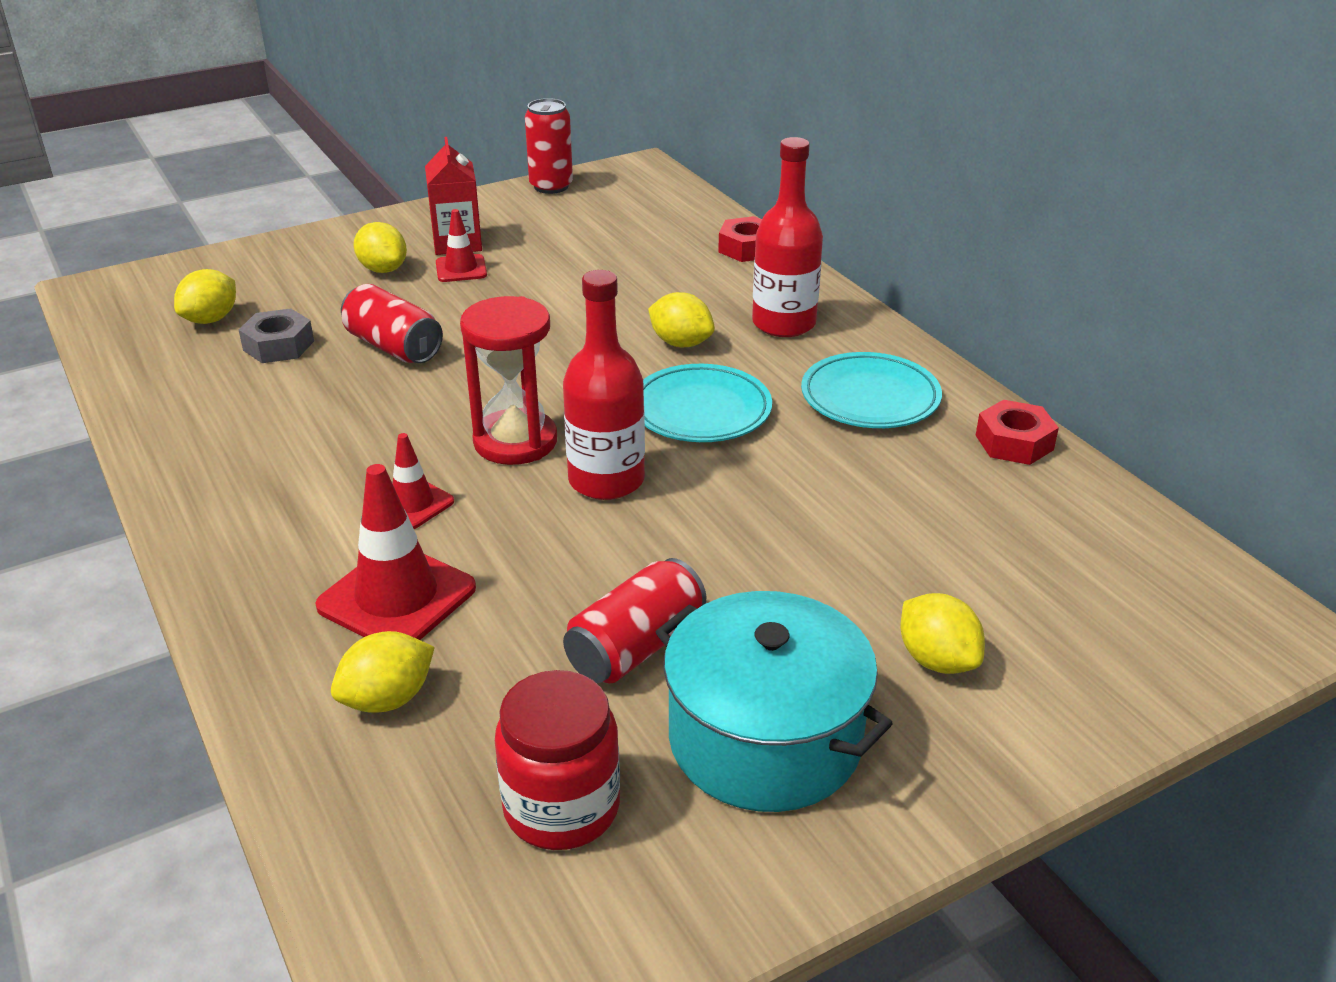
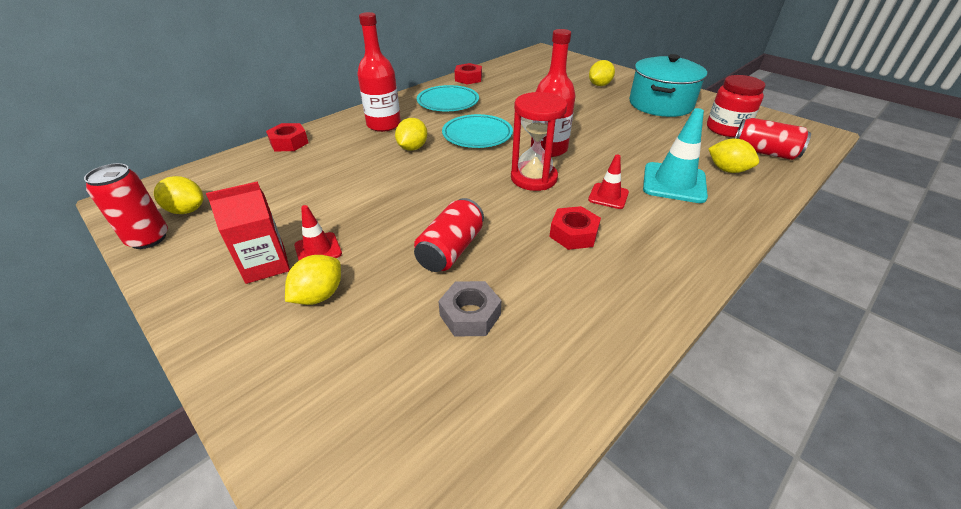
camera: 105 degrees left, 5 degrees up
(211, 319) = (437, 388): yellow lemon -> yellow lemon (187, 210)
(348, 444) = (573, 234): none -> red nut
(397, 597) = (674, 183): red traffic cone -> turquoise traffic cone
(635, 647) = (644, 128): red can -> red can (764, 152)

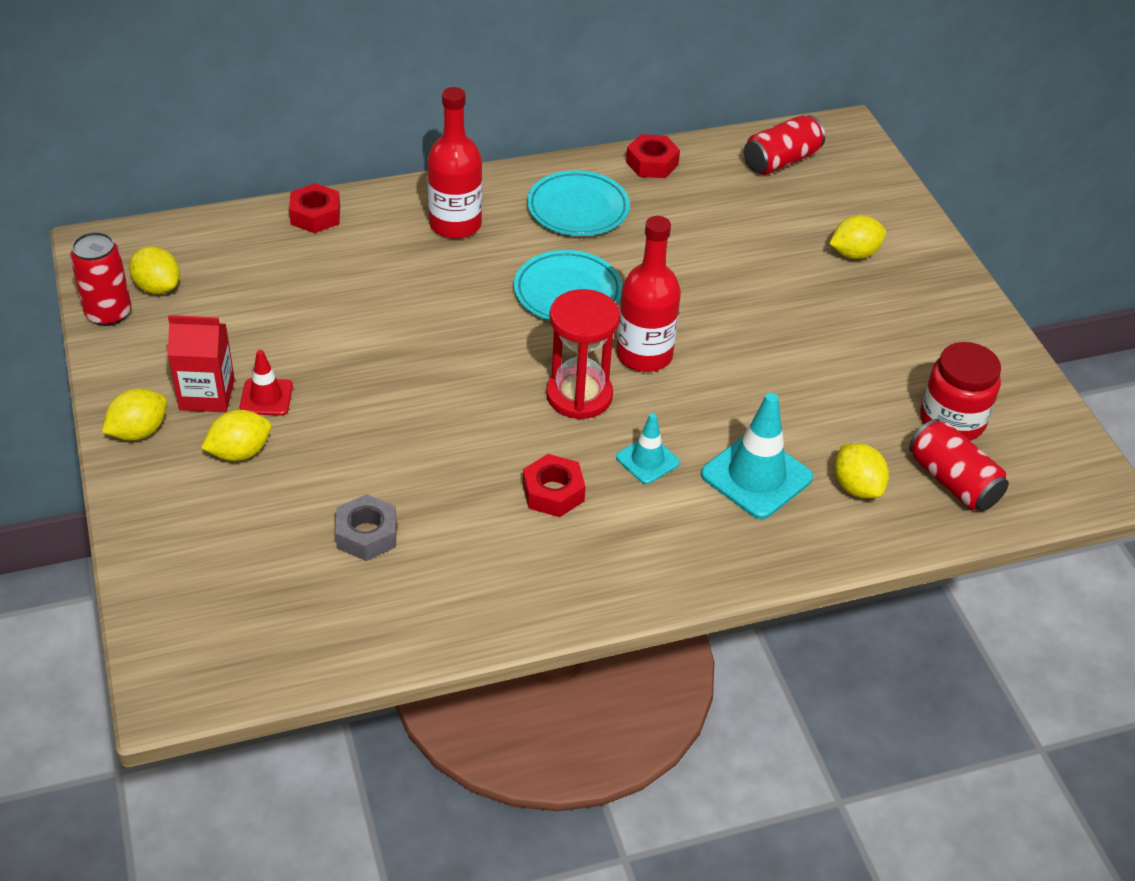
camera: 25 degrees right, 5 degrees up
(412, 148) = (464, 284): yellow lemon -> yellow lemon (139, 432)
(451, 249) = (401, 455): red can -> red can (781, 161)
(608, 196) = (647, 460): red traffic cone -> turquoise traffic cone
(660, 104) = (908, 333): turquoise pot -> none

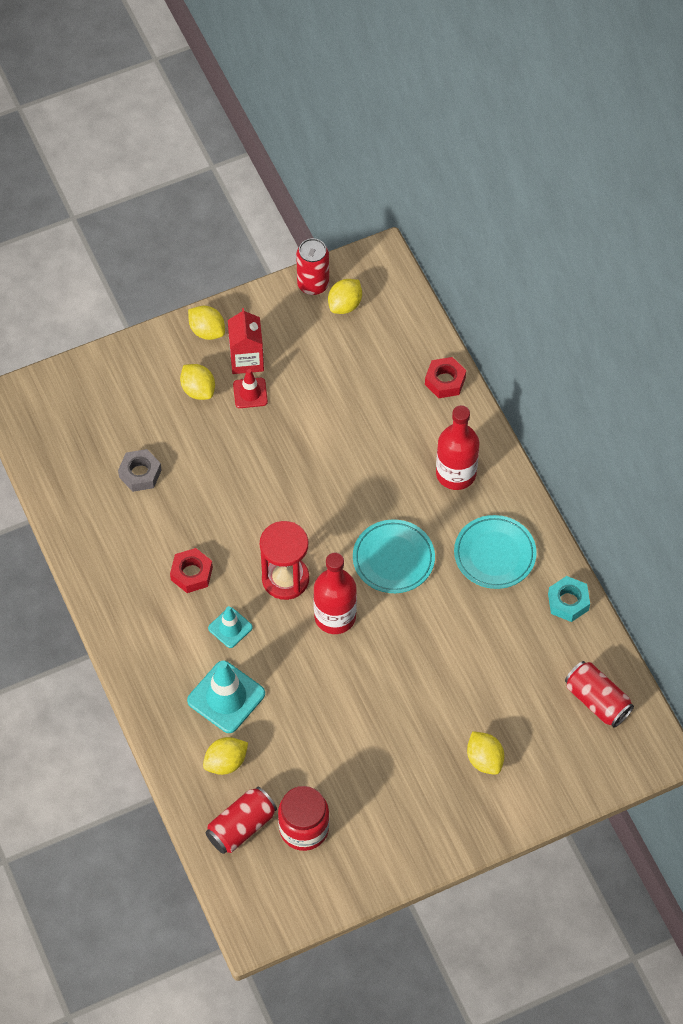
camera: 85 degrees right, 15 degrees up
(652, 163) = (568, 602): red nut -> turquoise nut

